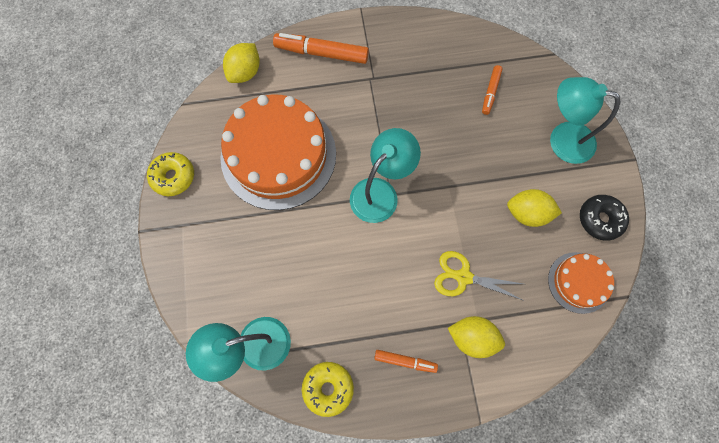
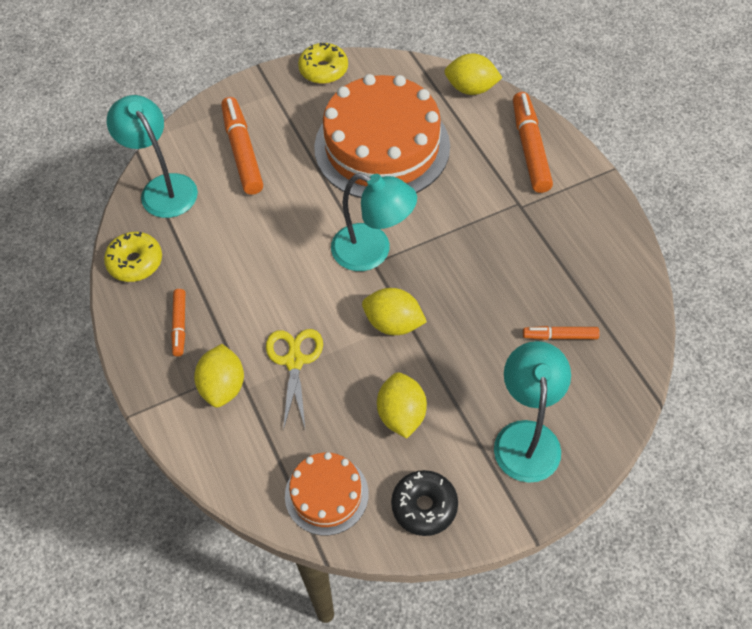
camera: 75 degrees right, 15 degrees down
(239, 268) = (242, 151): none -> orange marker
(450, 196) = (393, 323): none -> yellow lemon

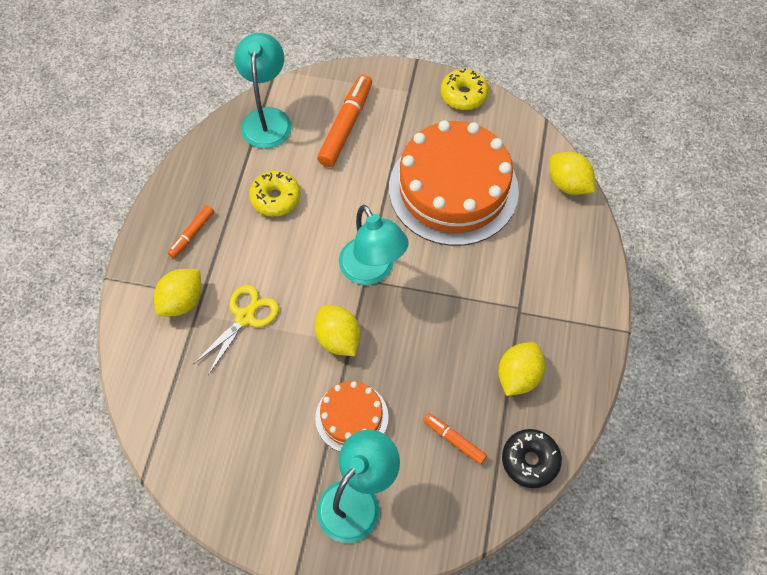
camera: 35 degrees right, 5 degrees up
(135, 262) = (202, 165): yellow donut -> yellow donut (275, 198)
(326, 494) = (183, 433): orange cake -> orange cake (351, 417)
(401, 415) = (283, 413): yellow lemon -> yellow lemon (518, 376)
(424, 506) = (239, 494): black donut -> black donut (530, 460)
(530, 148) = (571, 267): orange marker -> none

